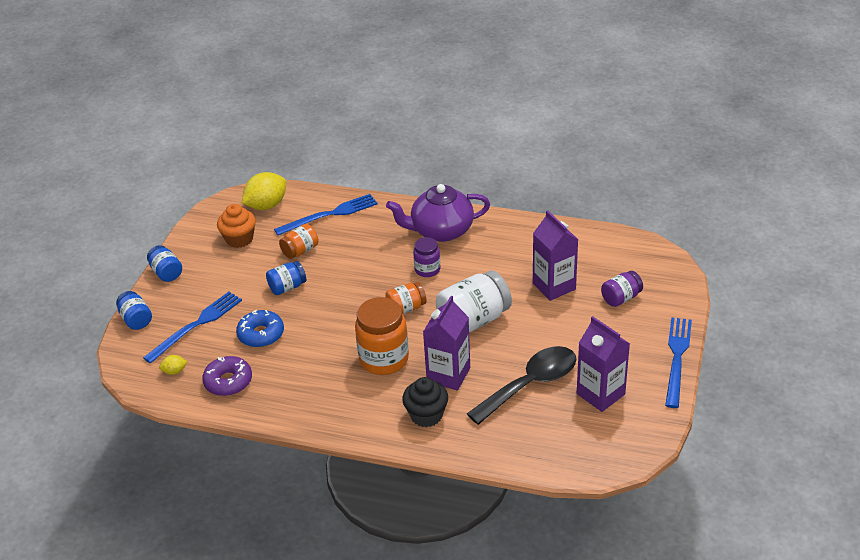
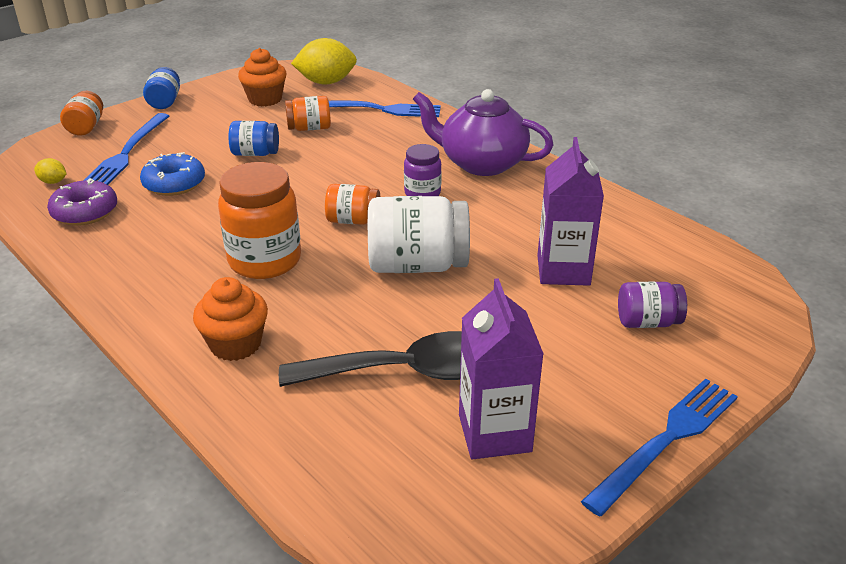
camera: 30 degrees right, 5 degrees down
(136, 320) = (86, 127): blue jar -> orange jar
(196, 326) = (127, 152): blue fork -> blue fork turned 120 degrees clockwise
(426, 415) = (235, 344): black cupcake -> orange cupcake
(448, 375) = (317, 311): purple carton -> none

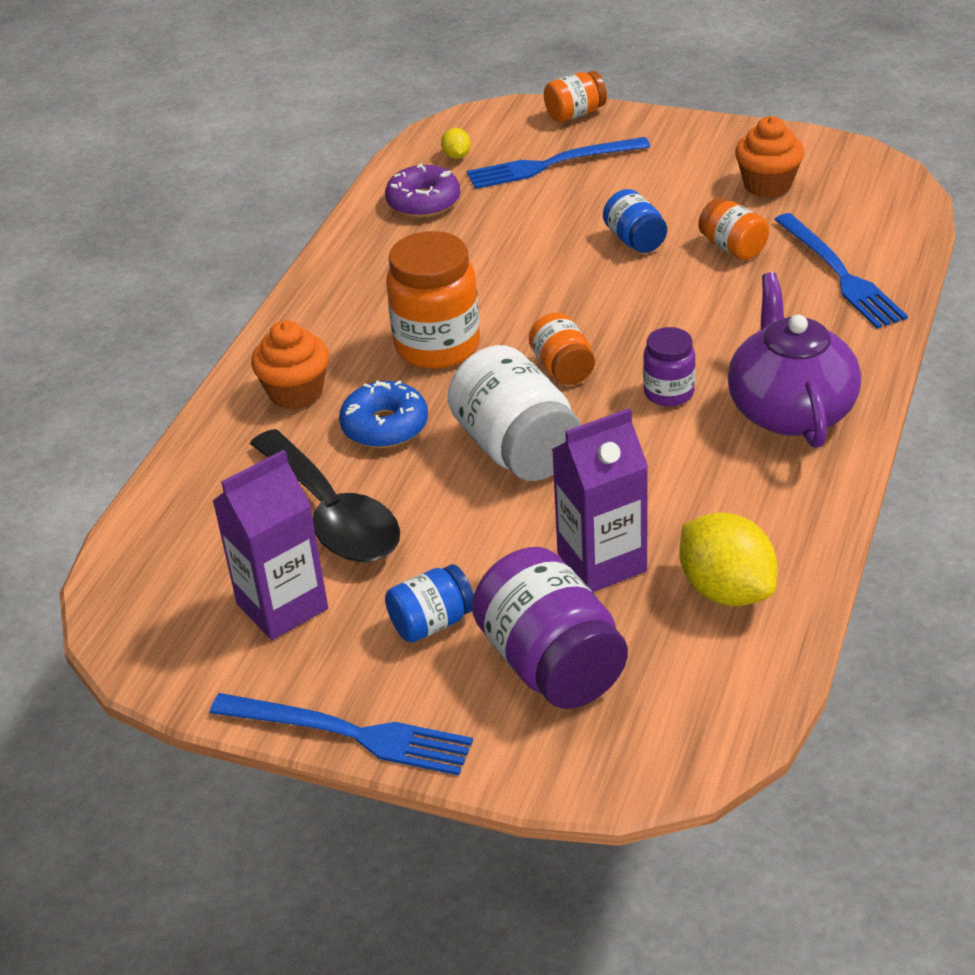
camera: 65 degrees right, 5 degrees up
(165, 102) = (682, 127): blue jar -> blue jar (432, 623)
(174, 183) = (522, 223): blue donut -> blue donut (385, 426)
(326, 82) = (866, 204): yellow lemon -> yellow lemon (726, 590)
(647, 322) = (551, 663): purple jar -> purple jar, size x1.79

